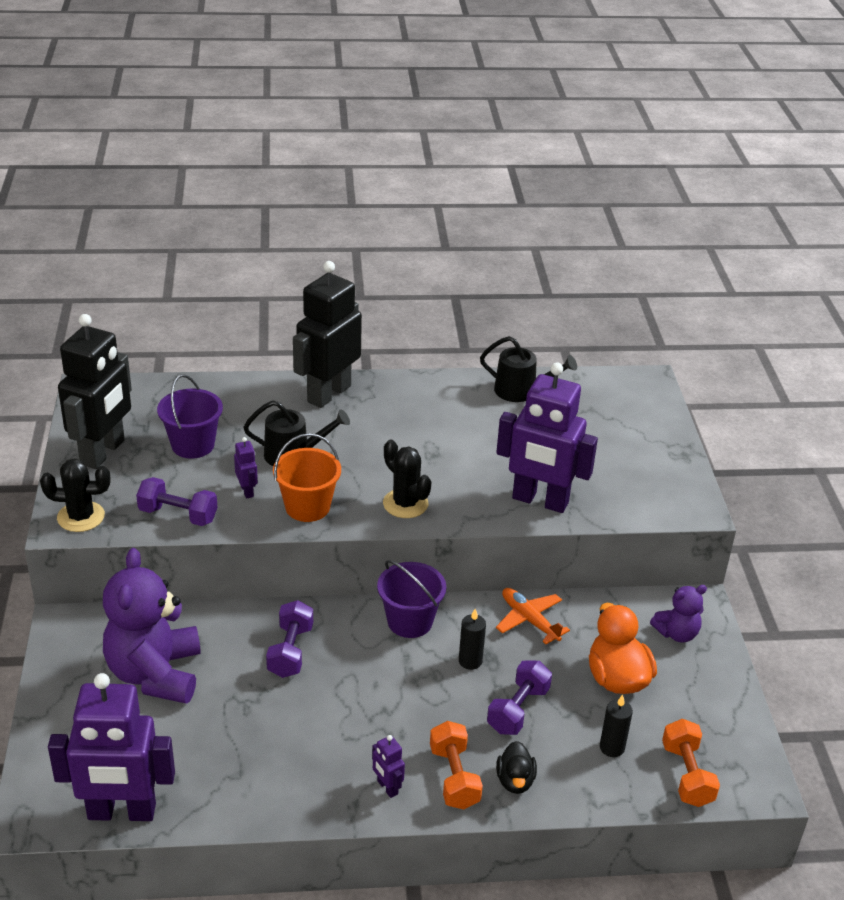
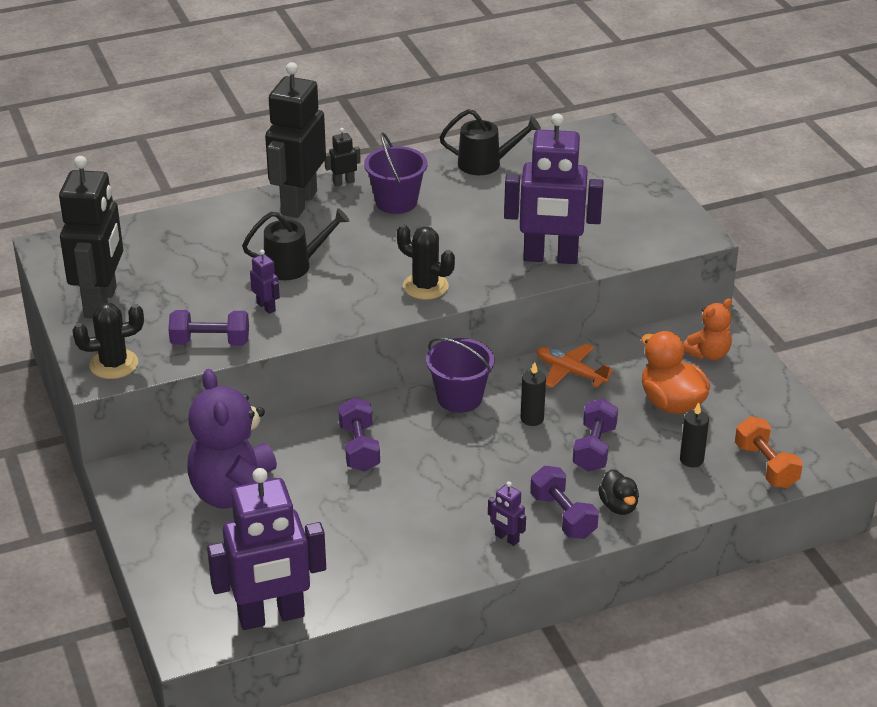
camera: 15 degrees left, 0 degrees up
(193, 445) = (188, 277): purple bucket -> purple bucket (396, 202)
(307, 507) = (333, 309): orange bucket -> none
(380, 382) = (343, 182): none -> black robot
(454, 777) = (563, 516): orange dumbbell -> purple dumbbell
(677, 633) = (708, 354): purple teddy bear -> orange teddy bear

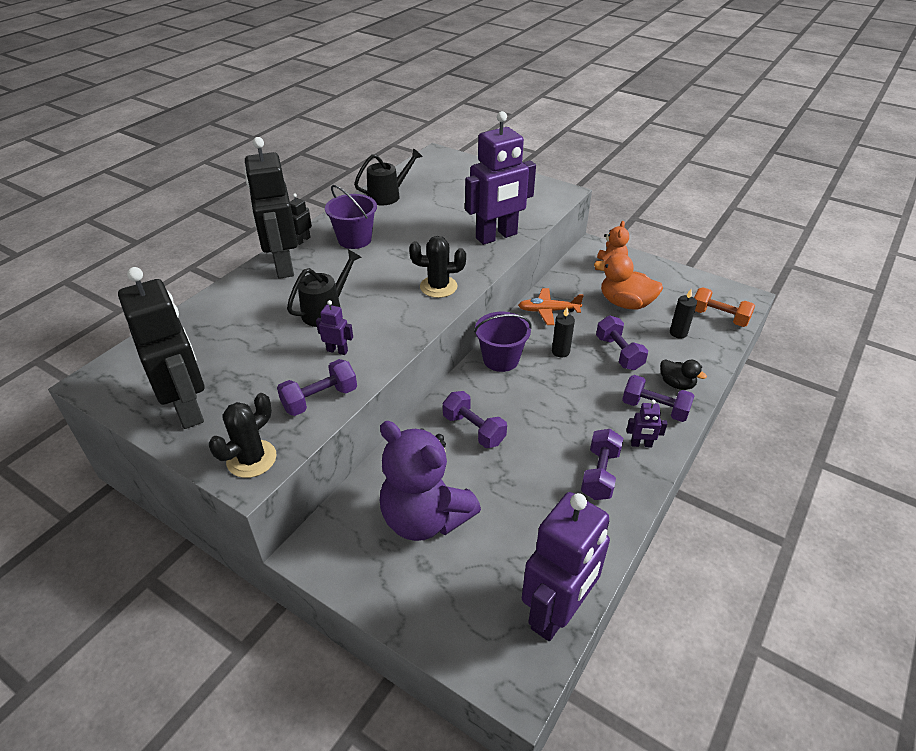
camera: 35 degrees left, 5 degrees up
(433, 542) = (600, 474): none -> purple dumbbell

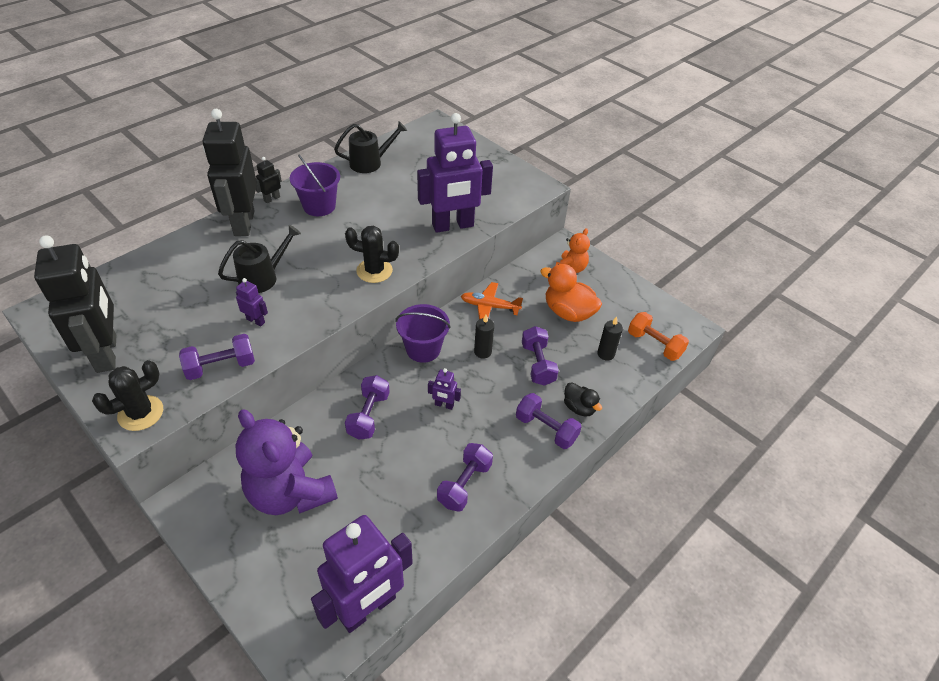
camera: 10 degrees right, 5 degrees up
(474, 429) = (368, 415): purple dumbbell -> purple dumbbell turned 45 degrees clockwise
(641, 444) = (516, 463): purple robot -> purple robot (444, 405)

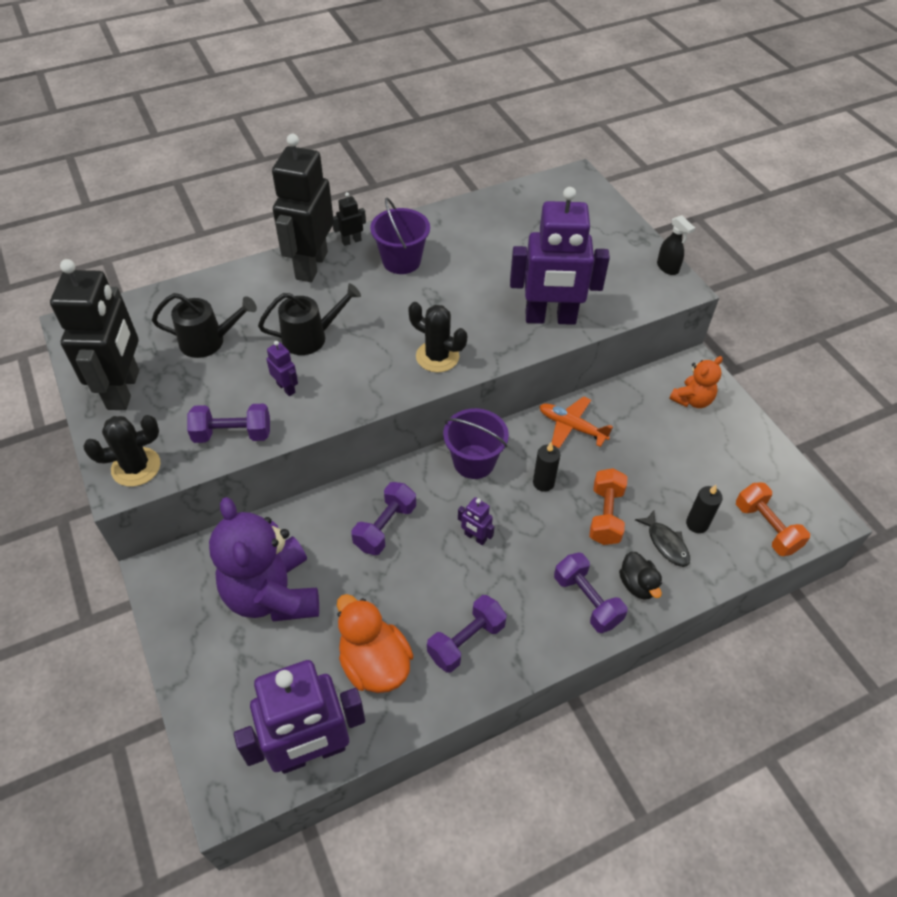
camera: 20 degrees right, 5 degrees up
(370, 163) = (479, 216): black watering can -> black watering can (209, 341)
(526, 174) = (667, 268): none -> black spray bottle
(538, 364) = (605, 515): purple dumbbell -> orange dumbbell
(568, 312) = (668, 457): orange duck -> orange duck (374, 663)
(588, 373) = (666, 543): none -> black fish

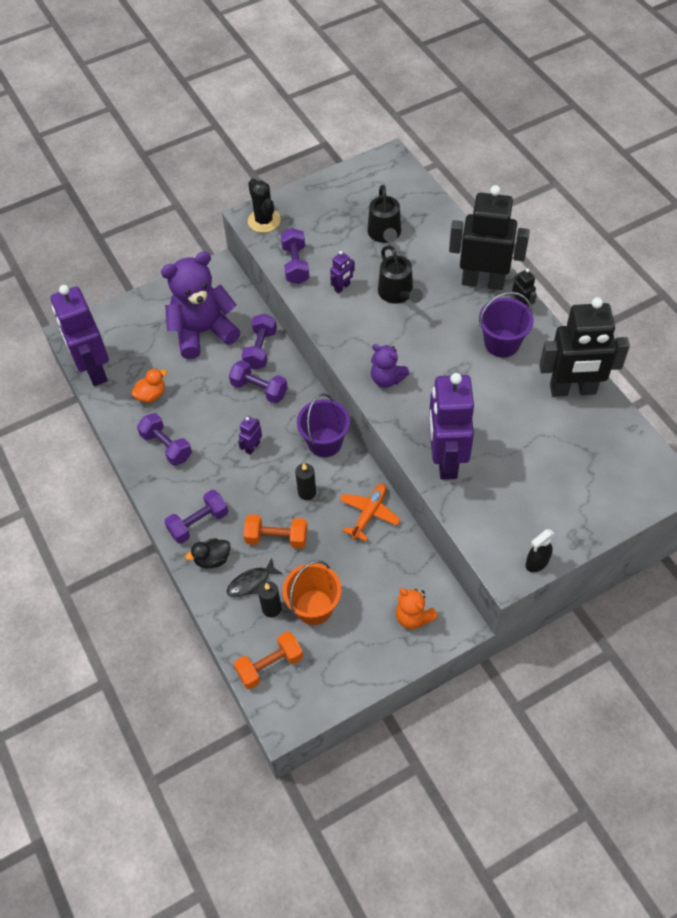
camera: 90 degrees right, 5 degrees up
(124, 390) = (331, 199): black robot -> black robot (572, 390)
(319, 524) = (260, 349): none -> purple dumbbell
(374, 663) = (151, 395): orange duck -> orange duck, size x0.58
(437, 356) = (387, 379): black cactus -> purple teddy bear
(690, 483) = (314, 607): none -> orange bucket

